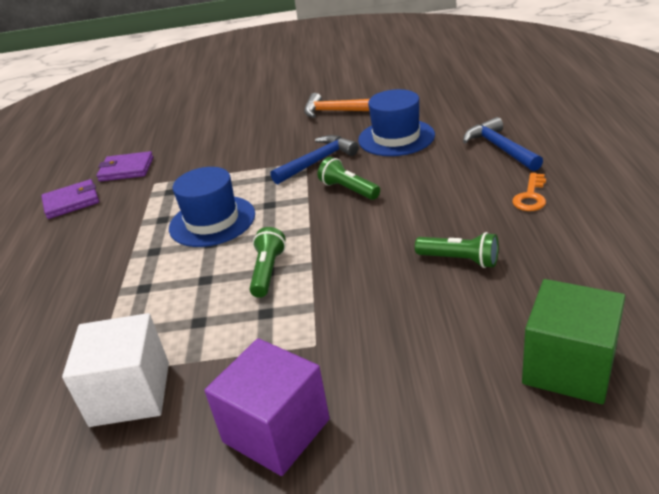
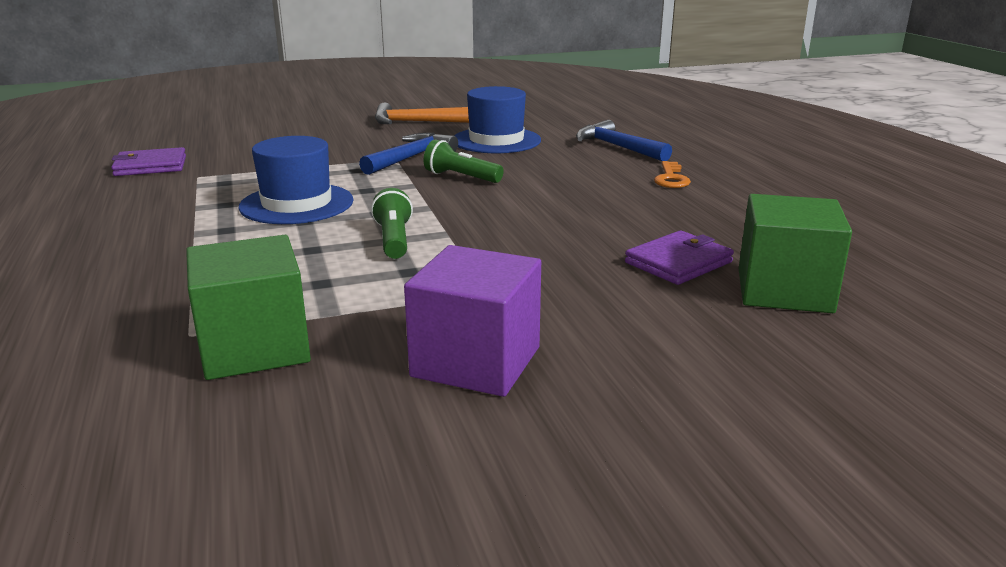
camera: 20 degrees left, 10 degrees down
(71, 202) = (79, 193): purple wallet -> purple wallet (678, 262)
(130, 394) = (254, 347): white cube -> green cube
(460, 260) = (621, 223): green flashlight -> none

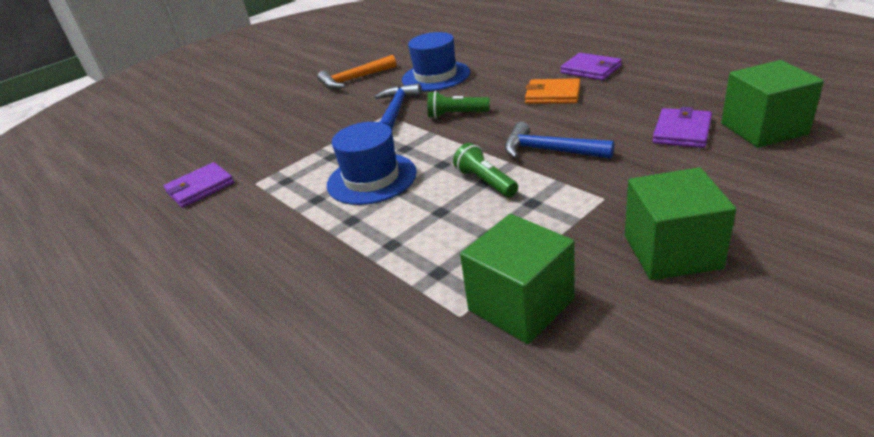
camera: 20 degrees left, 10 degrees up
(476, 361) = (672, 251): purple cube -> green cube
(590, 189) = (553, 95): none -> orange wallet
(618, 147) = (524, 55): blue hammer -> blue hammer (549, 150)
(671, 178) = (590, 69): orange key -> purple wallet

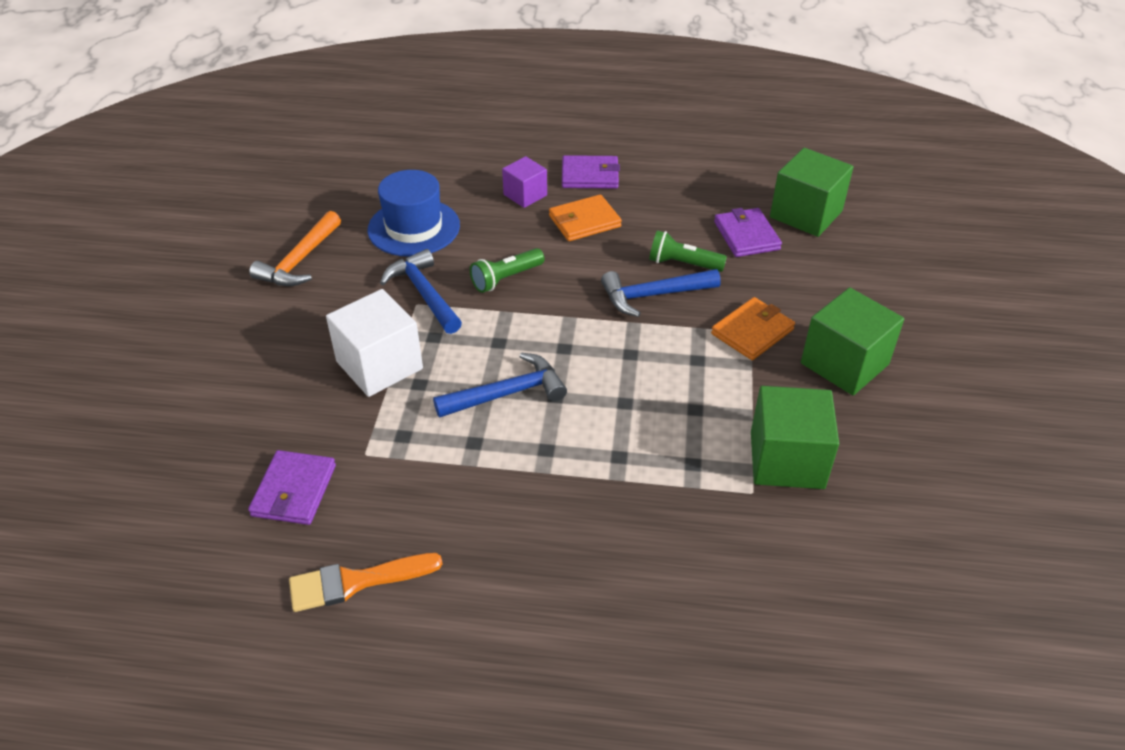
camera: 45 degrees left, 10 degrees up
(159, 248) = (355, 582): none -> orange brush
(324, 140) = (379, 365): none -> white cube
(371, 179) = (507, 393): blue hat -> blue hammer
(485, 182) = (631, 353): green flashlight -> green flashlight (683, 264)
(529, 72) = (525, 195): none -> purple cube
(605, 198) = (752, 332): none -> orange wallet

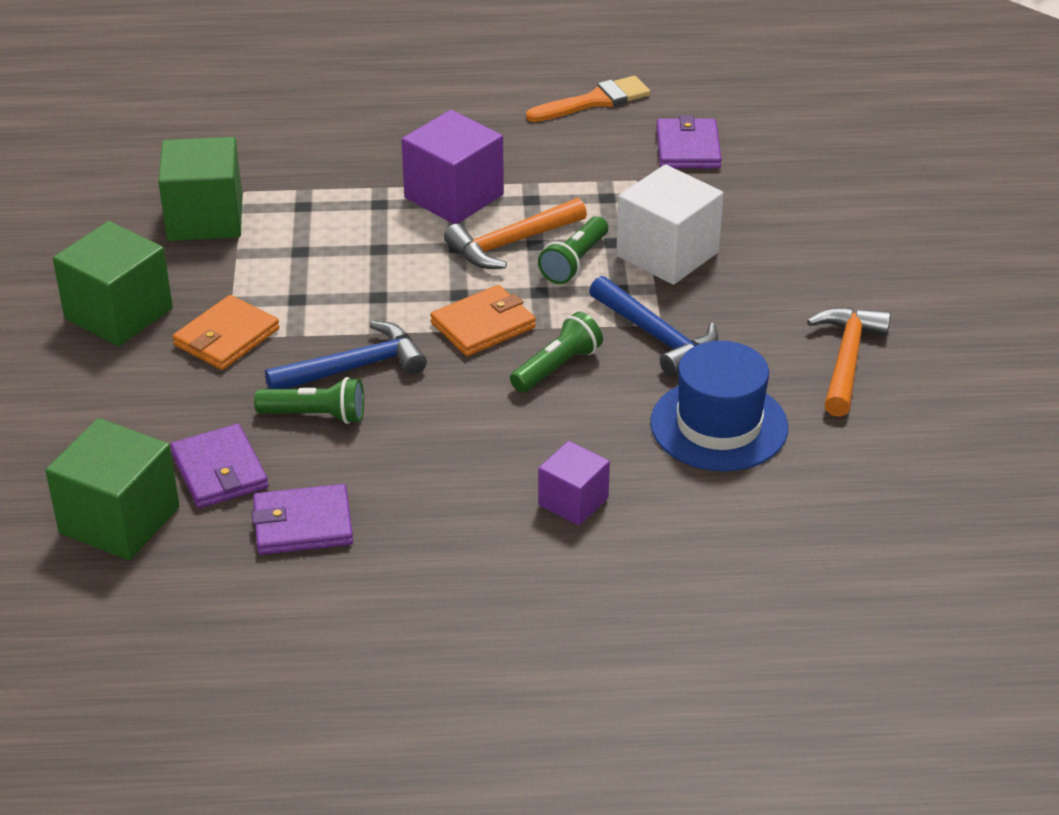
camera: 170 degrees right, 5 degrees down
(460, 367) = (575, 262): none -> green flashlight
(507, 393) = (511, 243): blue hammer -> orange hammer
(546, 456) = (454, 196): none -> purple cube
(584, 221) = (468, 466): orange wallet -> orange wallet (483, 325)
(590, 175) = (476, 553): purple wallet -> purple wallet (303, 524)

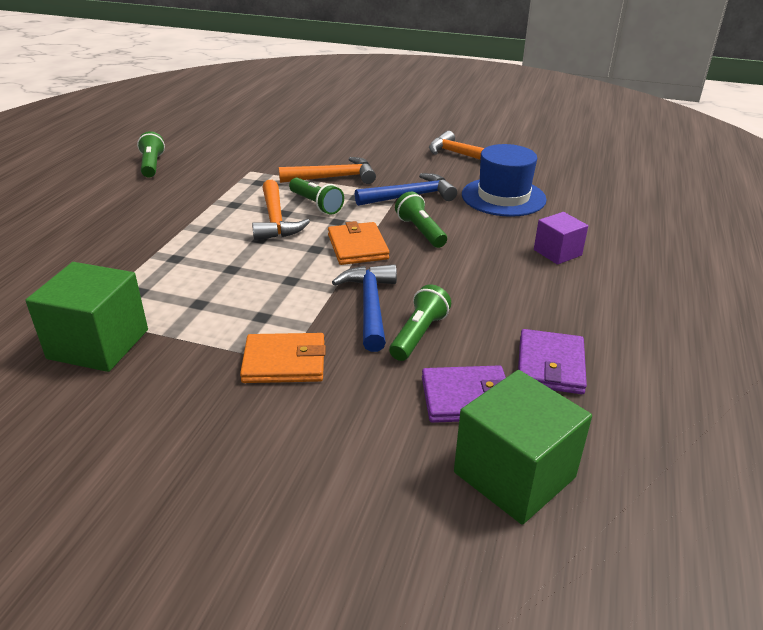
camera: 70 degrees left, 5 degrees down
(118, 314) = (194, 423): green cube -> none
(226, 337) = (284, 362): orange wallet -> orange wallet turned 60 degrees counterclockwise
(454, 196) = (200, 229): purple cube -> none
(594, 101) = (152, 165): orange brush -> green flashlight
(667, 254) = (333, 178): white cube -> orange hammer
(688, 148) = (235, 152): purple wallet -> none

